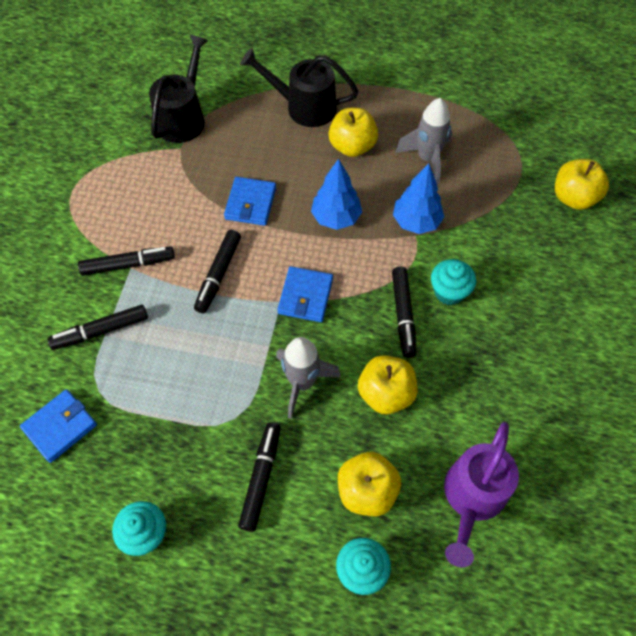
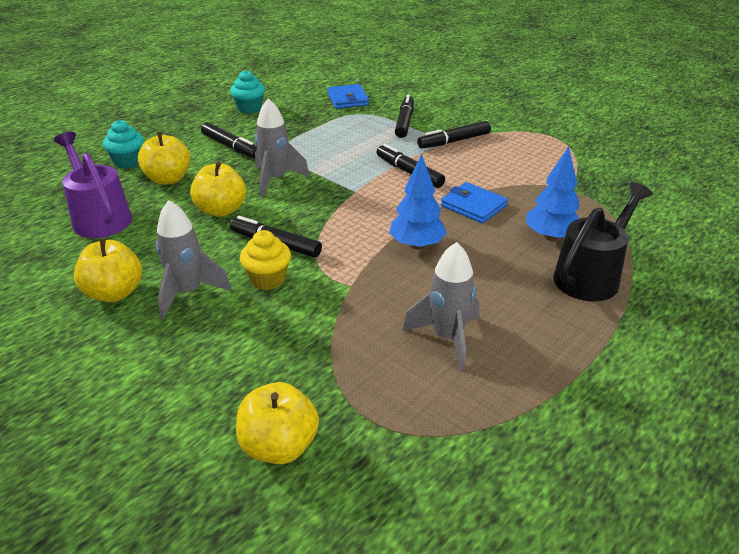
camera: 120 degrees right, 25 degrees down
(128, 265) = (454, 141): black marker -> black marker turned 45 degrees clockwise
(183, 117) = (613, 200): black watering can -> none
(305, 296) = (348, 203): blue wallet -> none
(352, 146) = (506, 288): yellow apple -> yellow apple (114, 293)
(416, 222) = (367, 292): blue tree -> blue tree (551, 237)
(449, 292) = (268, 279): turquoise cupcake -> yellow cupcake
(504, 335) = (188, 292): none -> grey rocket

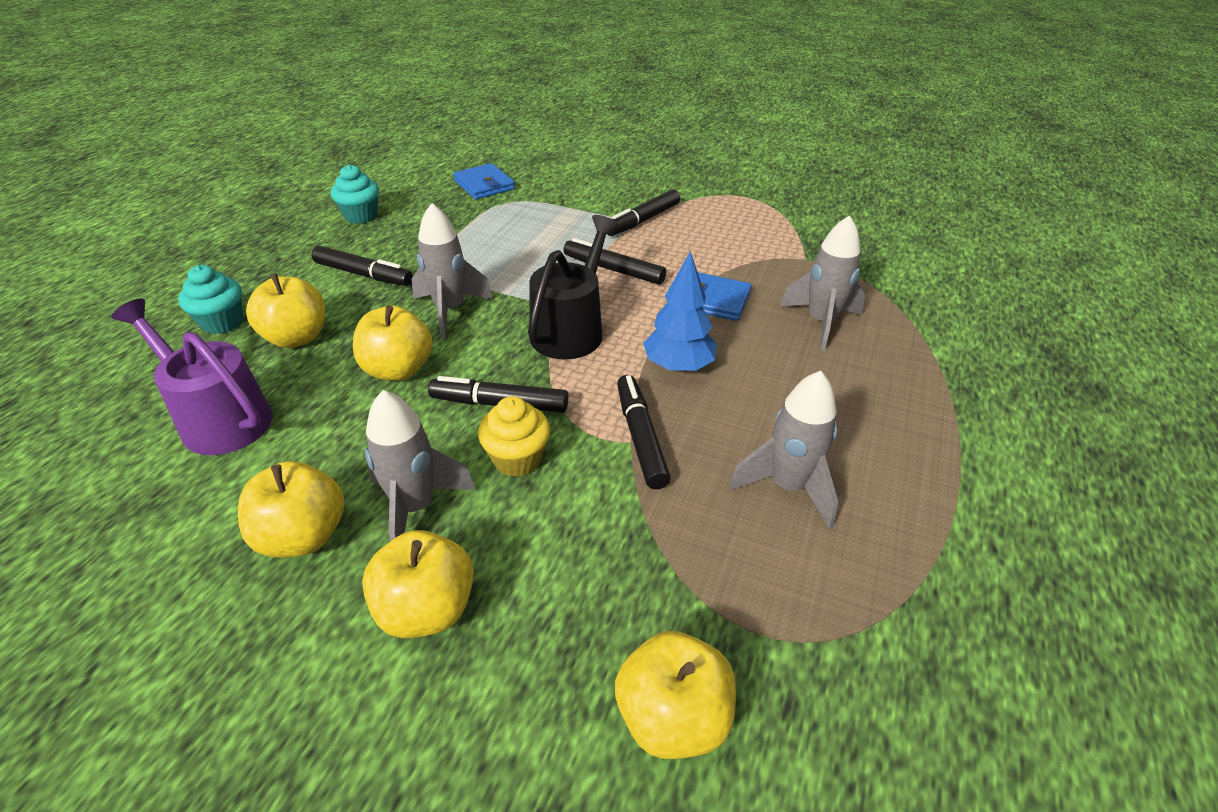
camera: 20 degrees left, 5 degrees up
(164, 349) = (426, 609): none -> yellow apple
(404, 122) = (570, 205): black marker -> black marker (640, 438)
(551, 237) = (820, 323): blue tree -> grey rocket
(591, 275) = (892, 363): black watering can -> black watering can (571, 329)

